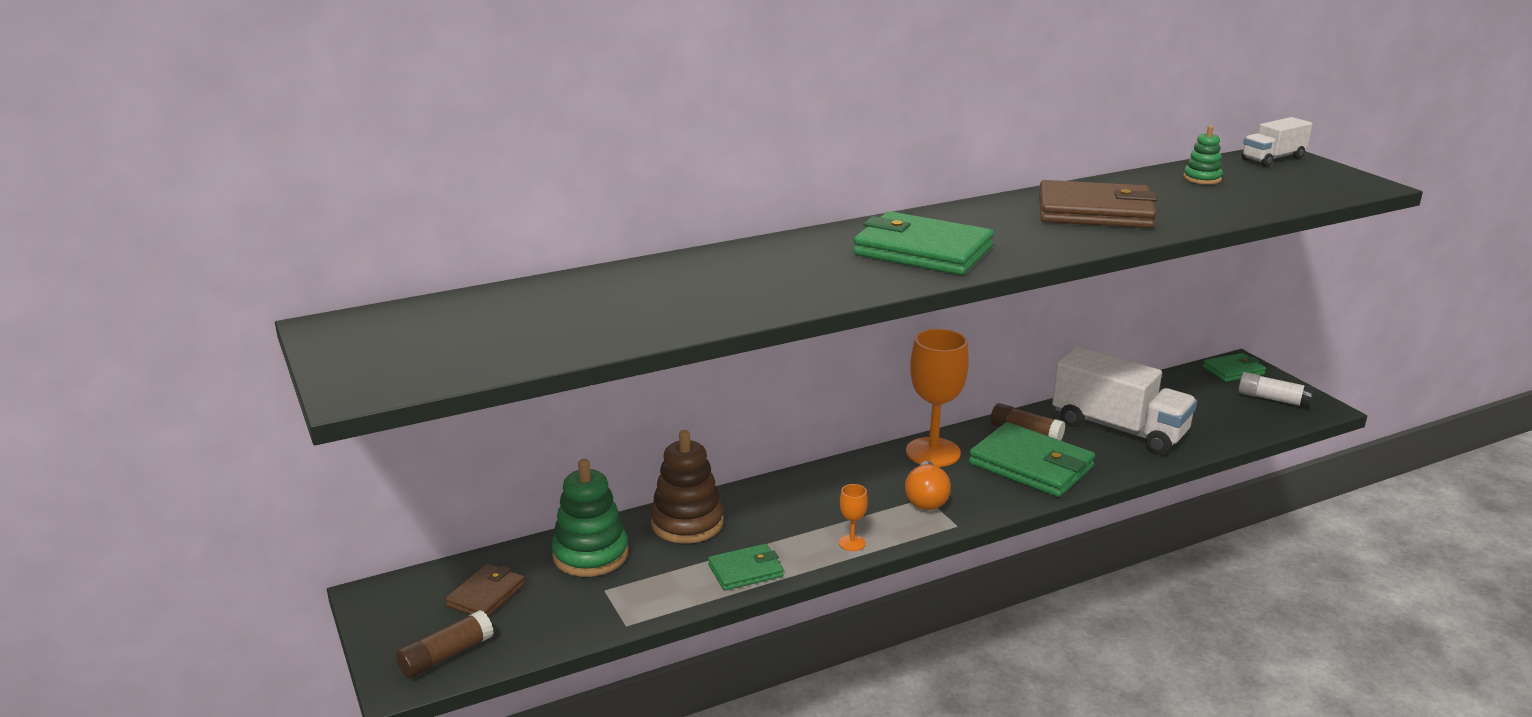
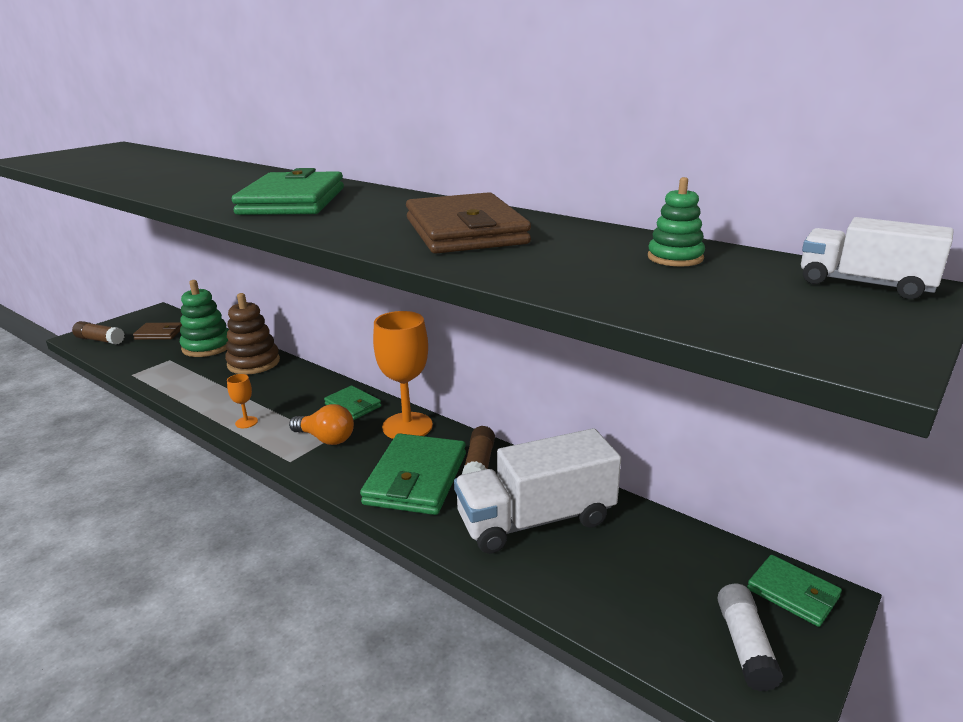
camera: 65 degrees right, 0 degrees up
(745, 571) = (199, 394): green wallet -> green wallet (353, 405)
(926, 499) = (326, 439): orange light bulb -> orange light bulb turned 135 degrees counterclockwise
(1119, 429) = (536, 520): white truck -> white truck turned 60 degrees clockwise

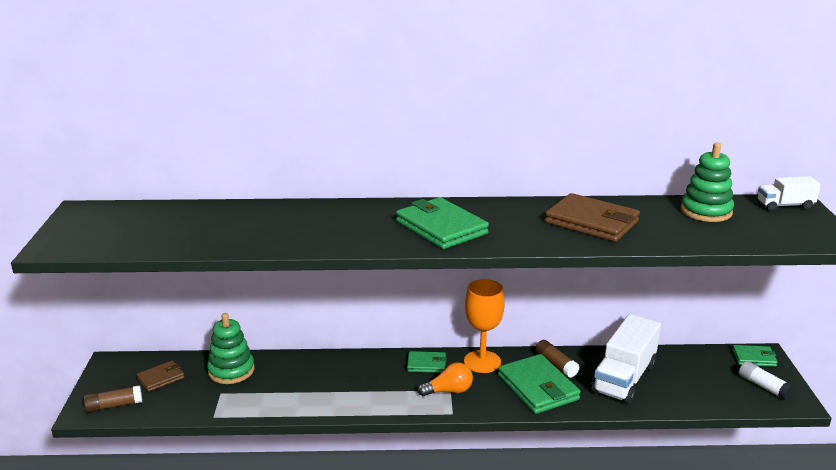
camera: 40 degrees left, 0 degrees up
(246, 422) = (378, 406): orange goblet -> none
(253, 363) = (298, 366): brown stacking toy -> none
(675, 258) = (706, 211): green stacking toy -> green stacking toy, size x1.81

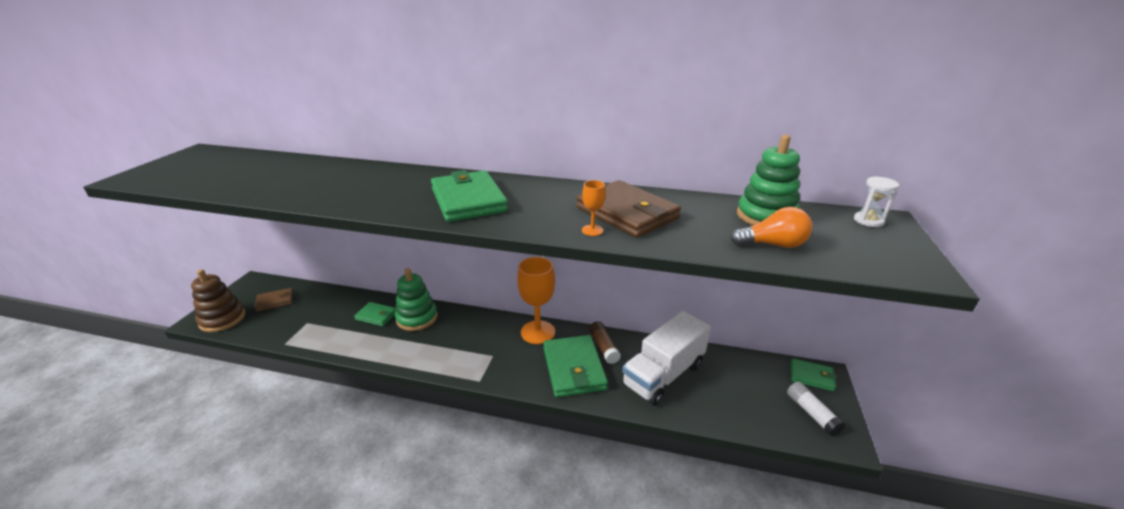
camera: 15 degrees right, 5 degrees up
(114, 406) = (222, 319): brown glue stick -> brown stacking toy
(231, 370) = (330, 304): green stacking toy -> green stacking toy (417, 318)
(426, 364) = (488, 326): green wallet -> green wallet (376, 316)
(449, 391) = (491, 356): orange light bulb -> orange light bulb (772, 245)
(574, 240) = (592, 230): none -> orange goblet
(785, 205) = (868, 221): white truck -> white hourglass

